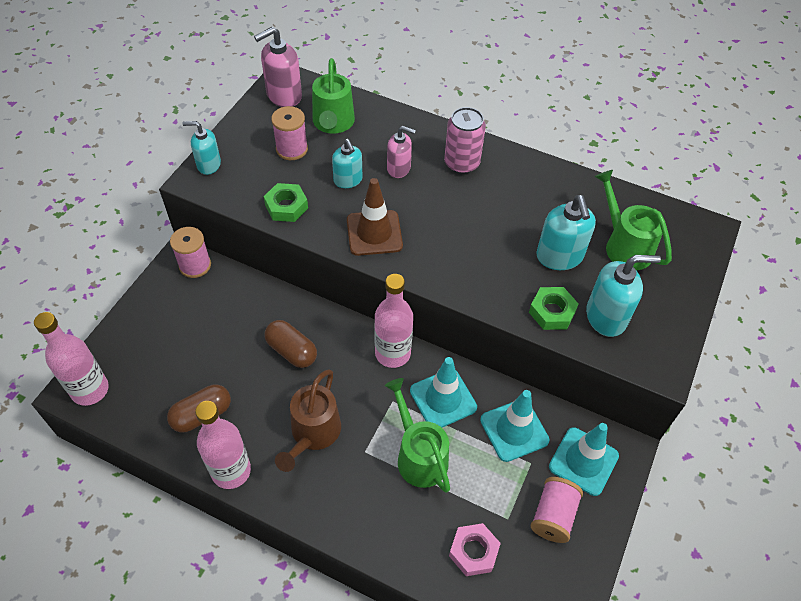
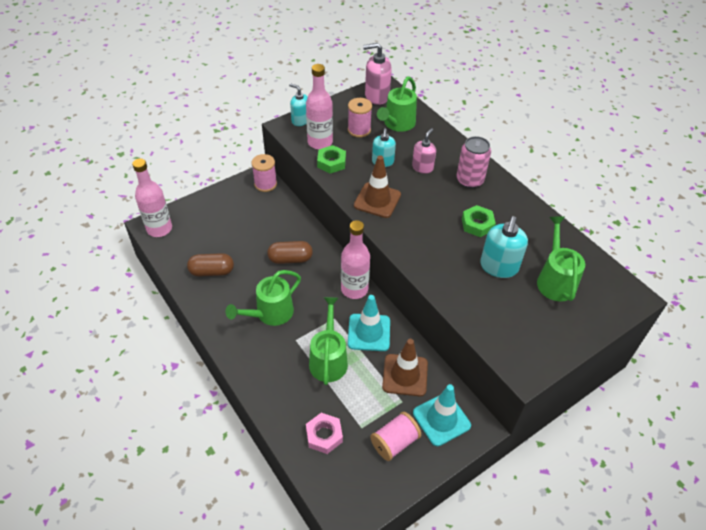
camera: 30 degrees right, 5 degrees down
(231, 471) = (207, 311): pink bottle -> pink bottle (320, 142)
(291, 351) = (290, 259): brown capsule -> brown capsule turned 75 degrees counterclockwise
(313, 434) = (270, 314): brown watering can -> green watering can
(399, 168) = (422, 167): pink soap dispenser -> pink soap dispenser turned 105 degrees counterclockwise
(514, 430) = (405, 375): turquoise traffic cone -> brown traffic cone
(552, 312) = (467, 299): green nut -> green nut (477, 224)
(606, 317) = (505, 320): turquoise soap dispenser -> none

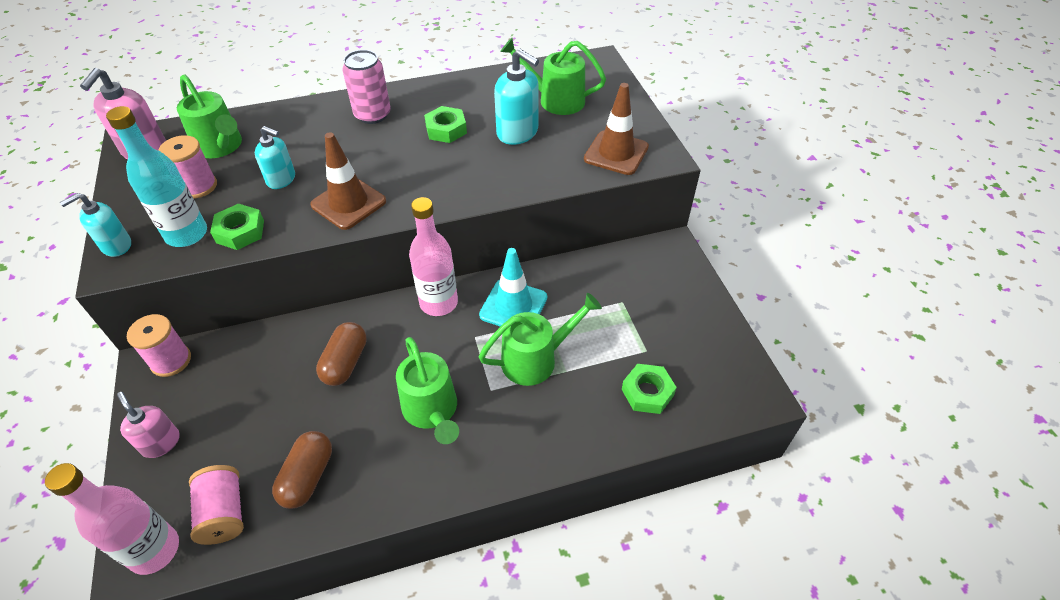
camera: 70 degrees left, 0 degrees up
(320, 142) = (186, 234): pink bottle -> turquoise bottle
(324, 435) = (647, 392): pink nut -> green nut
(328, 359) = (536, 359): green watering can -> green watering can turned 135 degrees clockwise
(394, 442) = (674, 324): pink spool -> pink spool (224, 513)
(405, 375) = (588, 289): brown traffic cone -> brown traffic cone (616, 153)
(422, 167) = (321, 146): pink soap dispenser -> pink soap dispenser (161, 443)
(441, 419) = (655, 274): turquoise traffic cone -> none

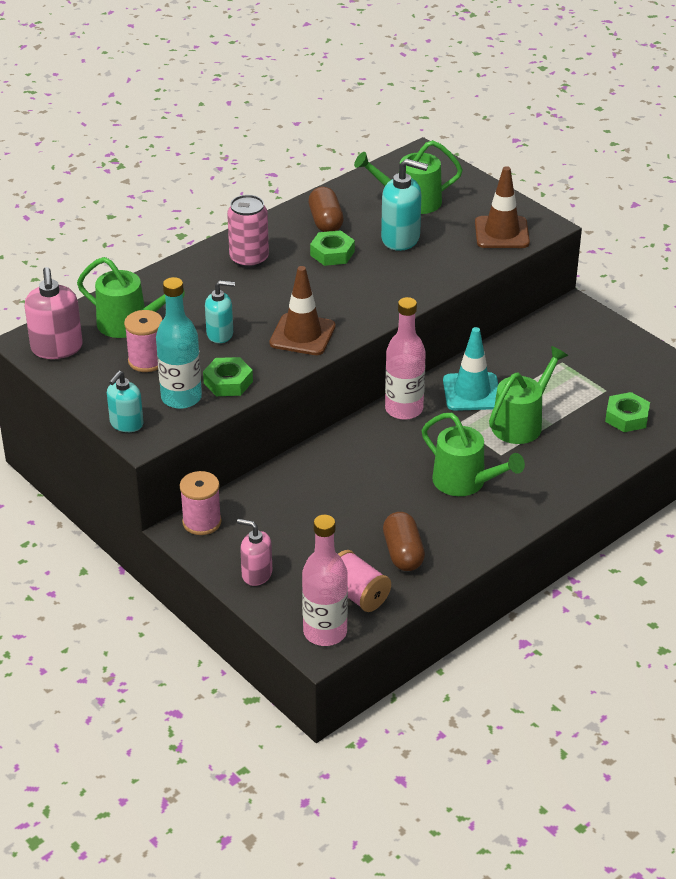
camera: 25 degrees left, 10 degrees down
(345, 362) = (361, 475): brown capsule -> brown capsule (326, 222)

